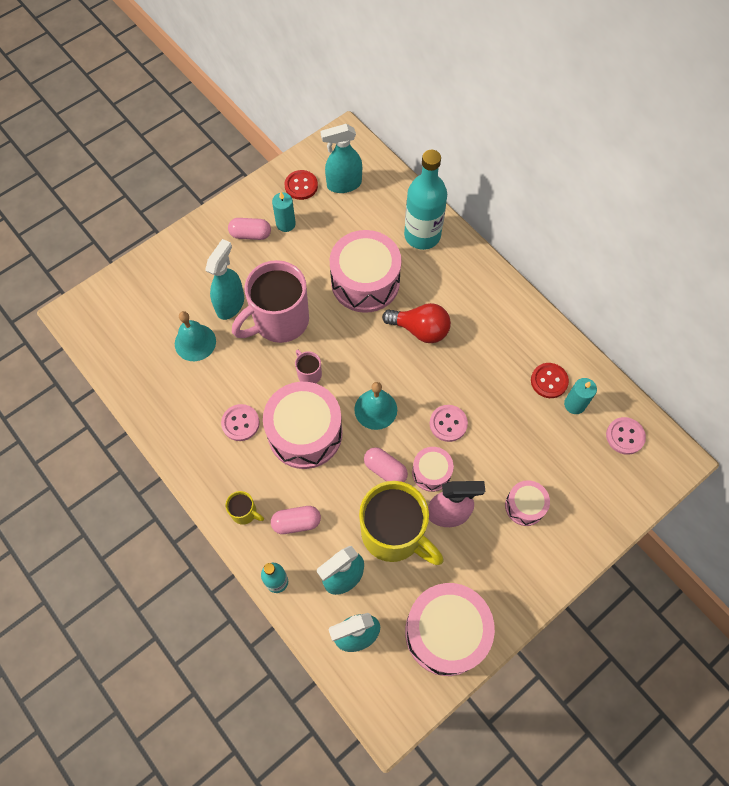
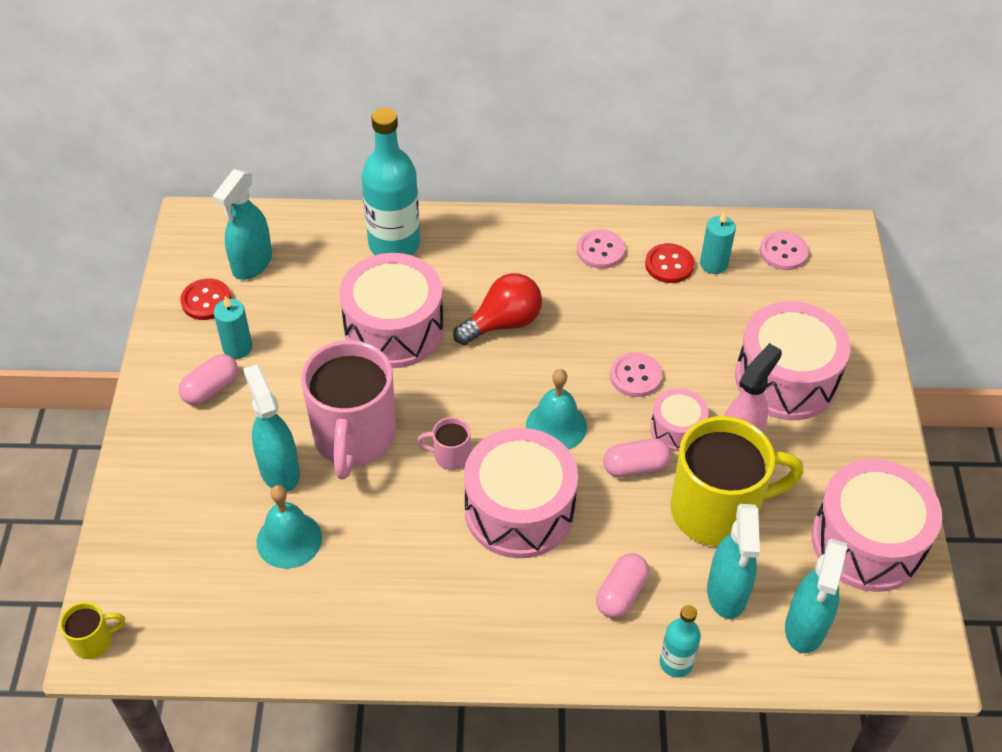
camera: 50 degrees left, 15 degrees down
(240, 423) = (443, 565): pink button -> pink button (600, 250)
(245, 512) = (561, 638): yellow mug -> yellow mug (94, 641)
(524, 506) = (786, 379): pink drum -> pink drum, size x1.94

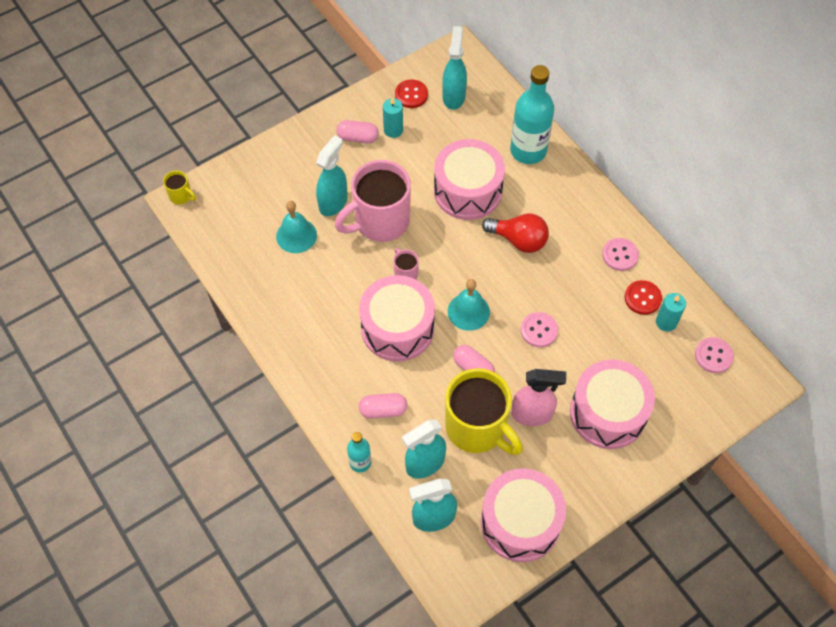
camera: 55 degrees right, 10 degrees up
(252, 264) = (453, 96): turquoise spray bottle -> turquoise spray bottle turned 105 degrees clockwise
(677, 429) = (518, 374): pink drum -> none

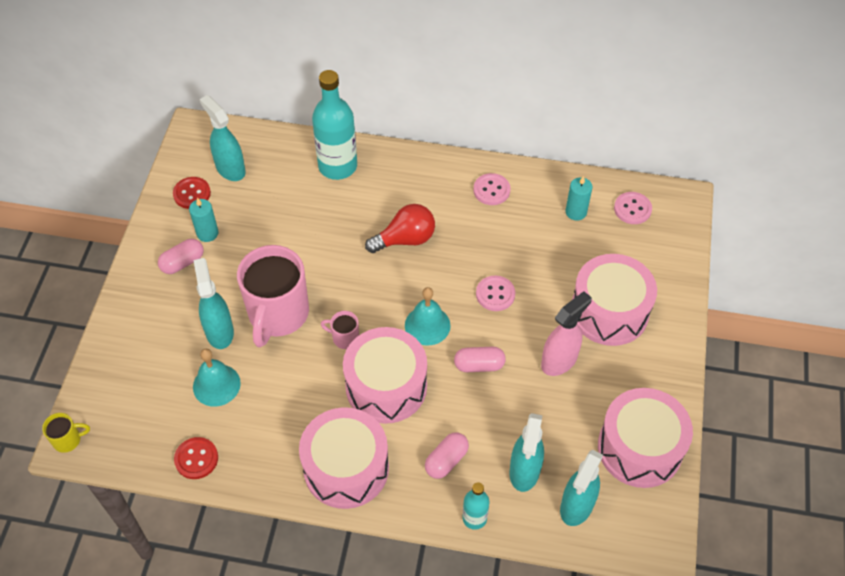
camera: 45 degrees left, 5 degrees down
(468, 191) = (324, 233): pink drum -> pink drum (346, 468)
(477, 428) = (532, 407): yellow mug -> none
(642, 298) = (541, 208): red button -> red button (196, 459)

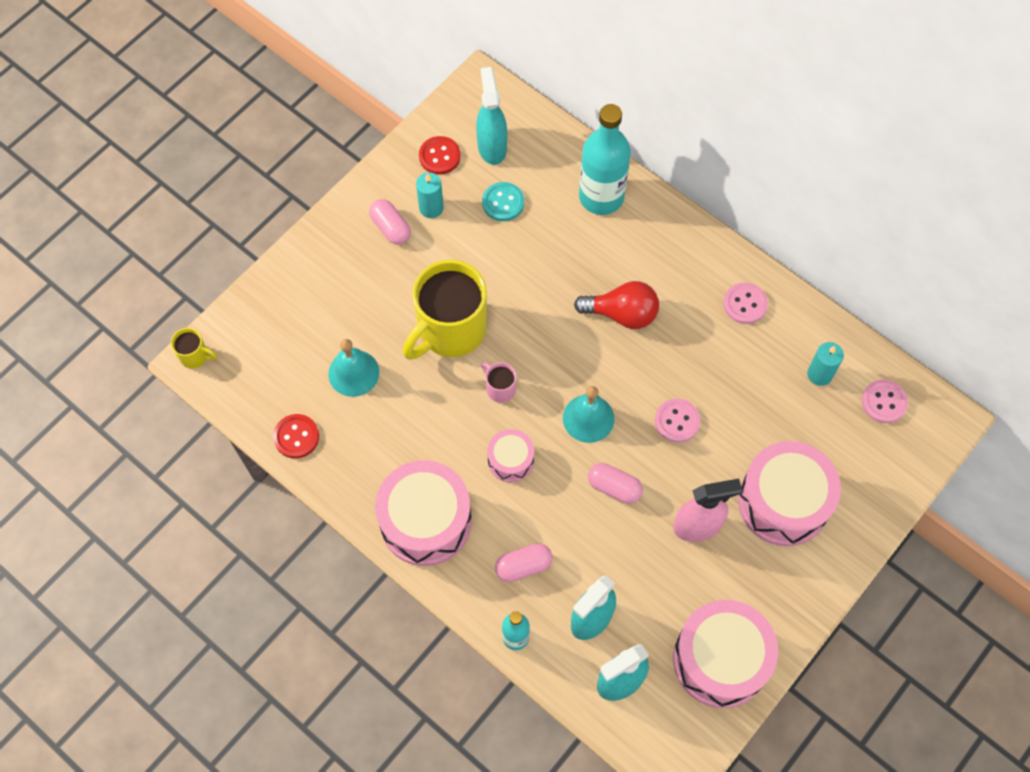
camera: 30 degrees right, 10 degrees up
(182, 262) = (391, 228): pink capsule -> pink capsule turned 60 degrees clockwise
(219, 331) = (386, 319): turquoise spray bottle -> none
(263, 204) = (503, 202): none -> turquoise button
(278, 314) = (450, 330): pink mug -> yellow mug
(386, 386) = (510, 460): pink drum -> pink drum, size x0.52

